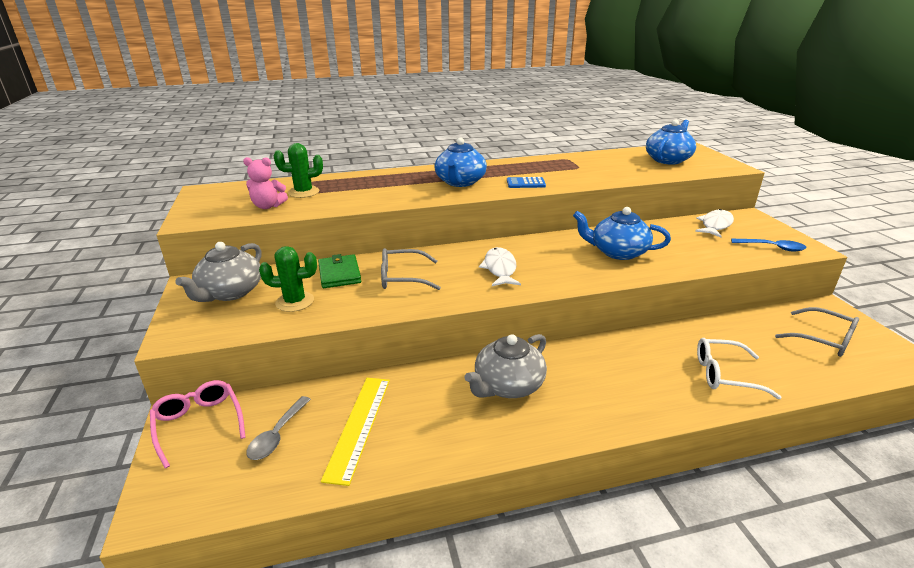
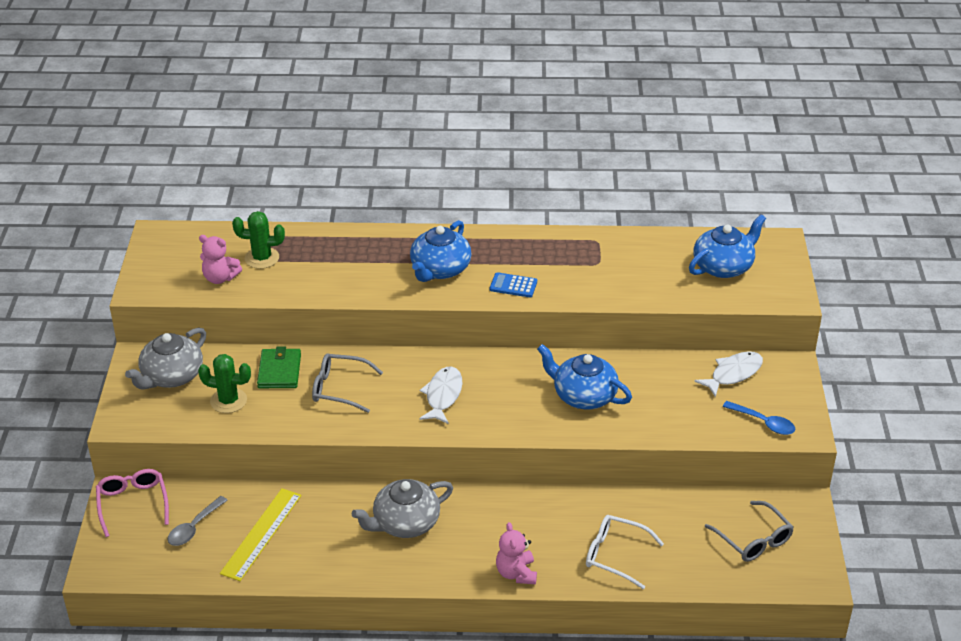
camera: 15 degrees right, 10 degrees up
(649, 410) = (516, 573): none -> pink teddy bear

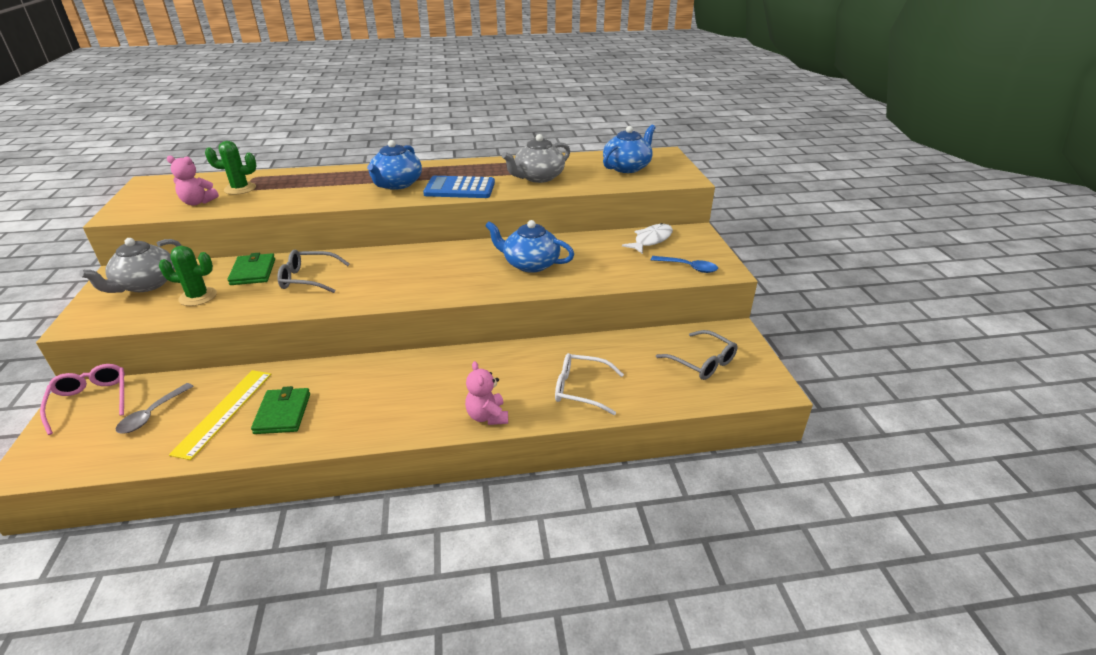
camera: 10 degrees left, 5 degrees down
(317, 543) = (283, 413): none -> green wallet
(405, 523) = (374, 386): grey teapot -> grey teapot (538, 177)
(443, 395) = (405, 275): white fish -> none
(513, 285) = (460, 188): blue calculator -> blue calculator, size x1.77

